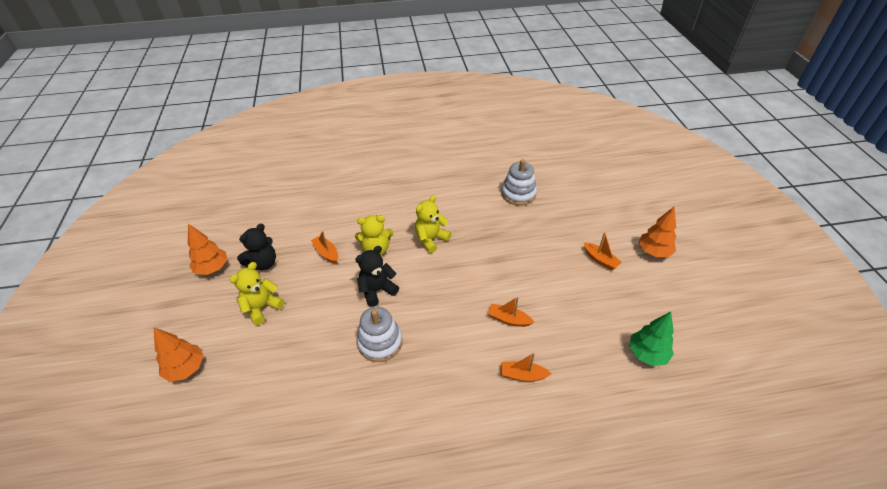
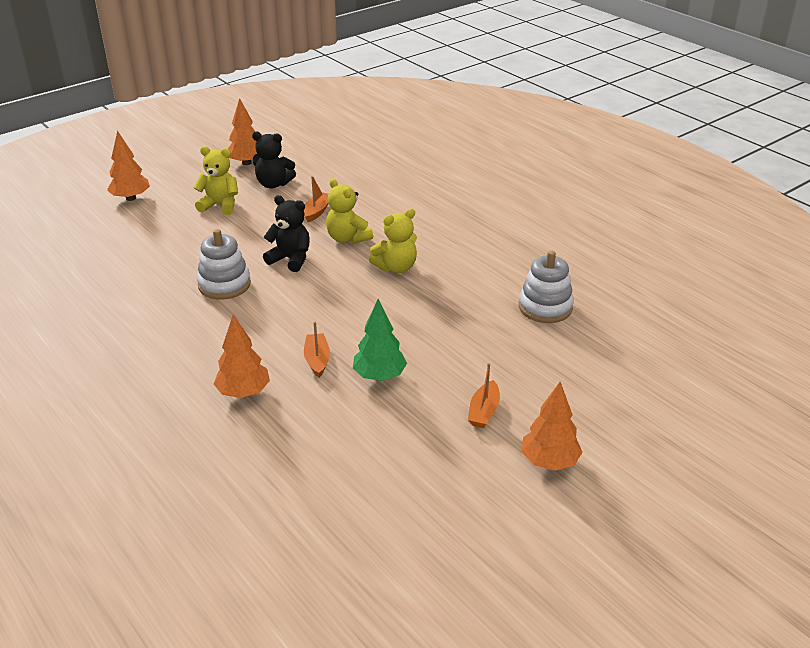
camera: 60 degrees right, 10 degrees down
(431, 239) = (396, 267): yellow teddy bear -> yellow teddy bear turned 135 degrees clockwise
(523, 375) = (243, 392): orange boat -> orange tree
(647, 354) = (344, 491): green tree -> green tree (379, 376)

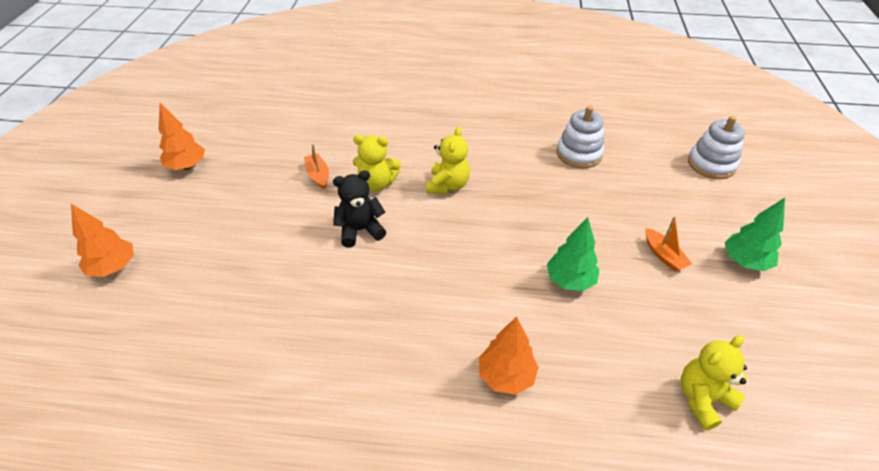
camera: 45 degrees left, 10 degrees up
(220, 205) = (222, 220): yellow teddy bear -> yellow teddy bear (703, 399)
(224, 284) = (340, 291): white stacking toy -> white stacking toy (711, 164)
(273, 184) = (243, 172): black teddy bear -> none
(317, 360) = (512, 302): orange boat -> none
(549, 462) = (744, 261): orange tree -> green tree

